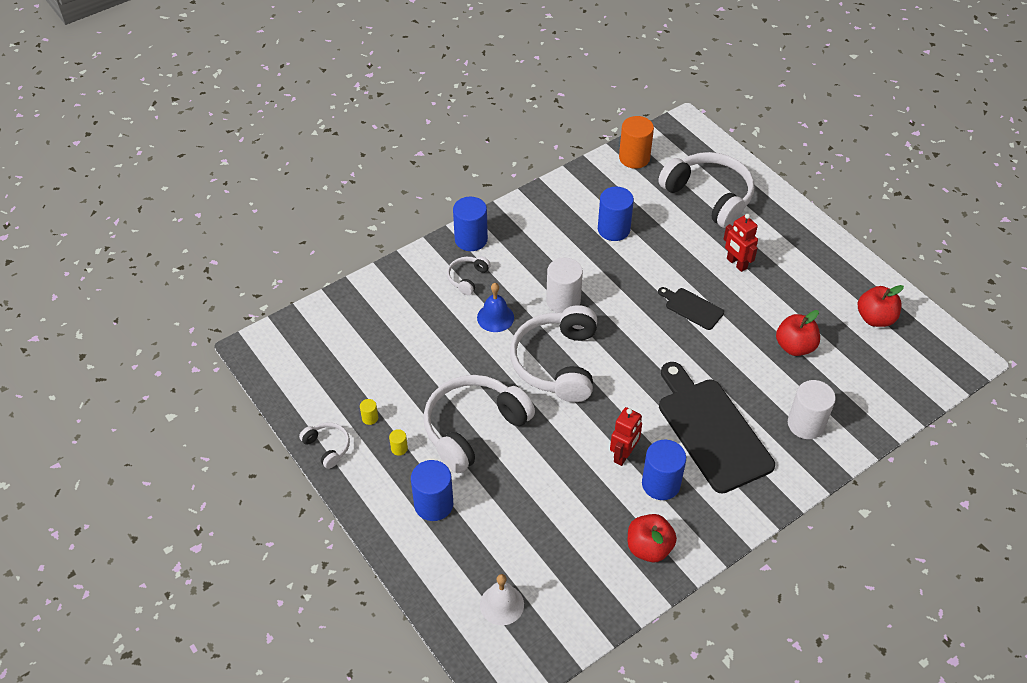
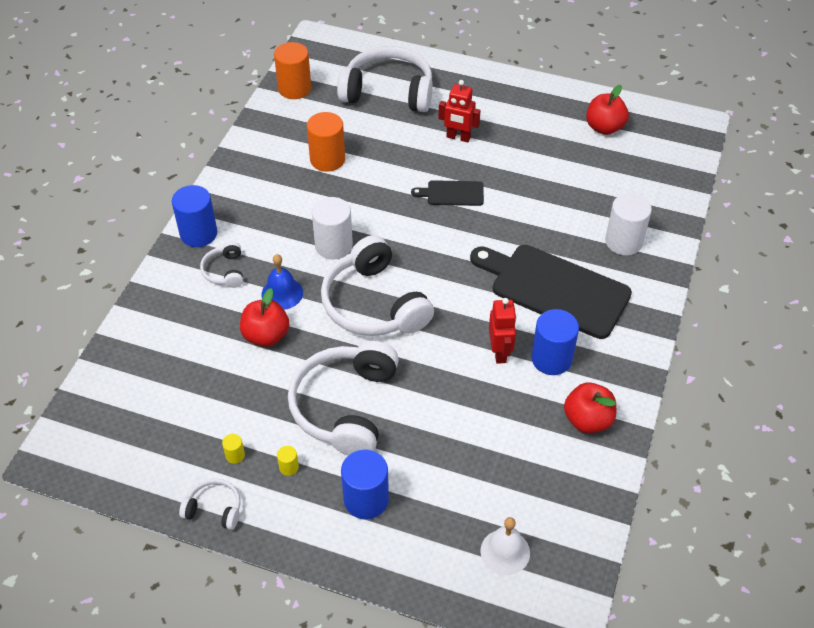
camera: 35 degrees left, 0 degrees up
(613, 229) = (327, 159): blue cylinder -> orange cylinder
(794, 346) = (562, 182): red apple -> red apple (266, 335)

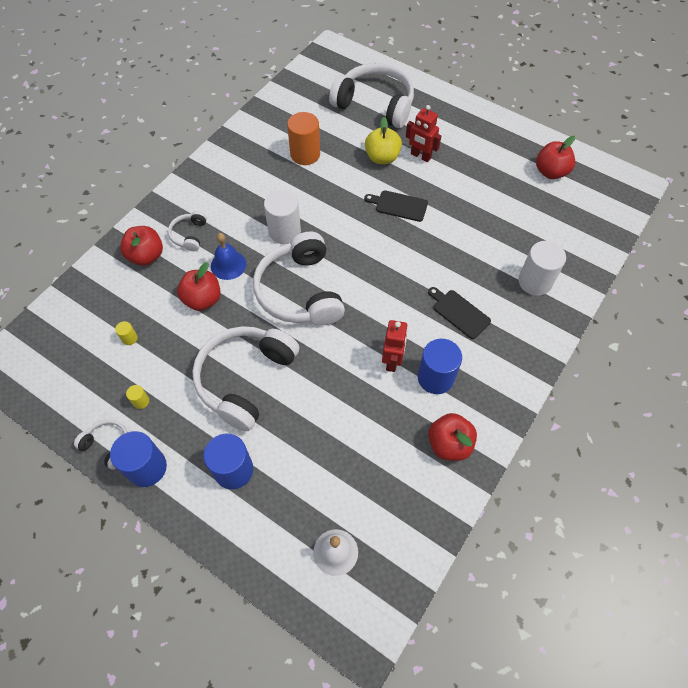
camera: 15 degrees right, 10 degrees up
(182, 303) = (146, 256): none -> red apple
(198, 234) = (180, 198): blue cylinder -> blue cylinder (147, 468)
(289, 467) = (180, 423): yellow cylinder -> yellow cylinder (129, 338)
(294, 88) = (299, 87): orange cylinder -> none
(416, 147) = (382, 157): none -> yellow apple
(554, 289) = (459, 313): black cutting board -> black cutting board, size x0.47

